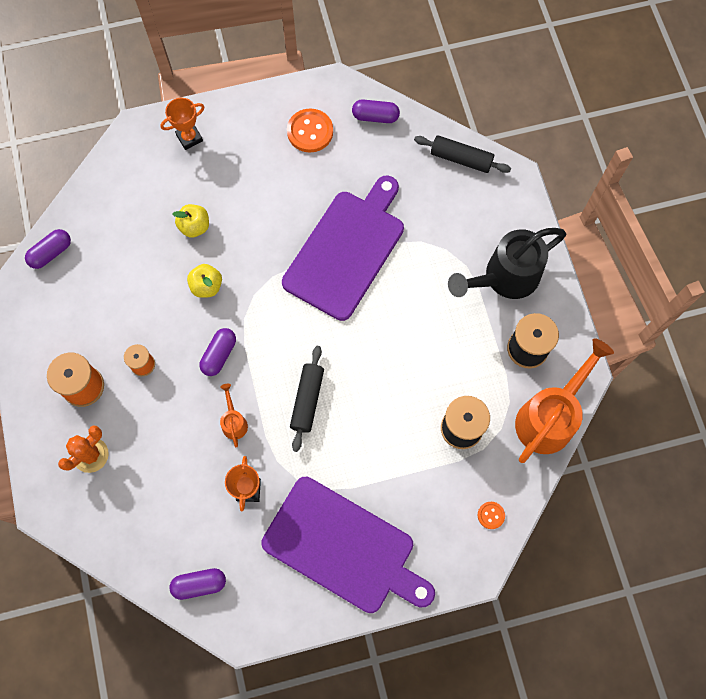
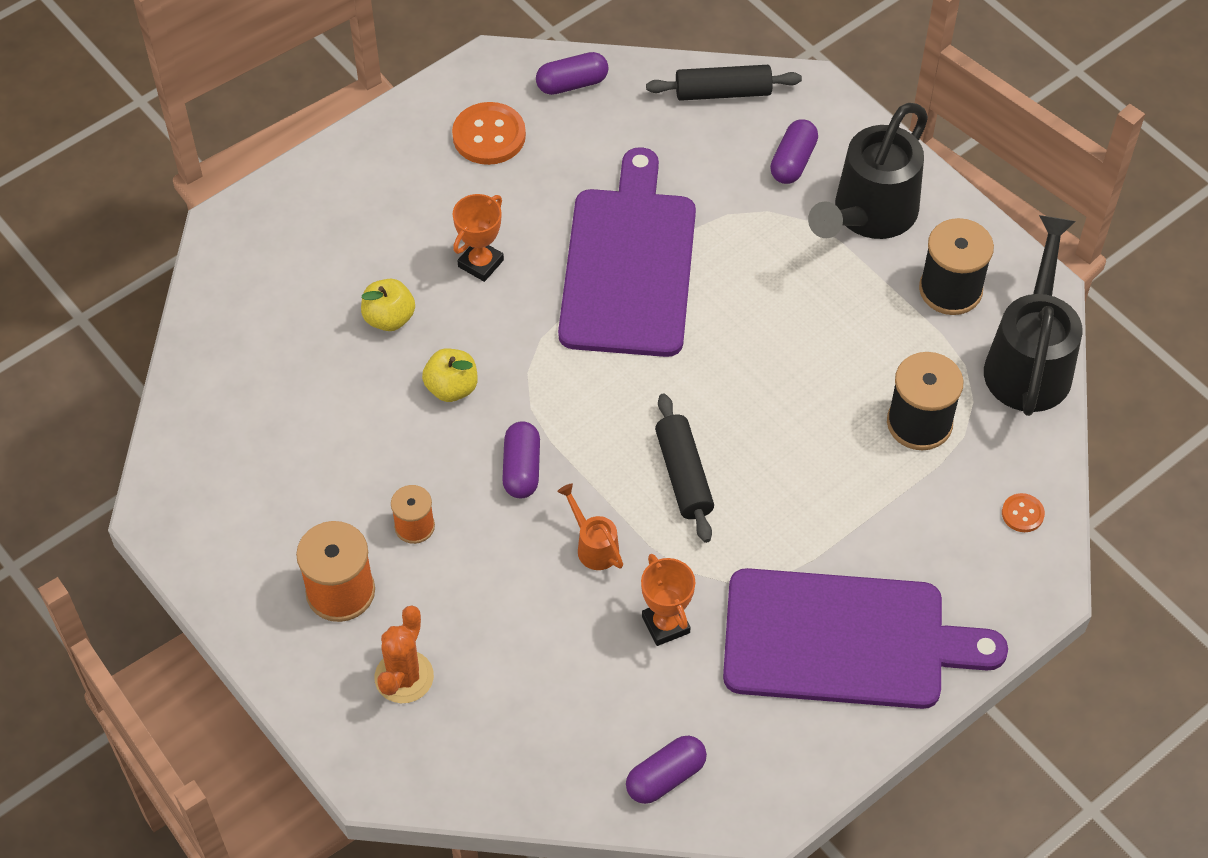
camera: 25 degrees left, 15 degrees down
(51, 253) = (188, 435): purple capsule -> purple capsule (793, 161)
(189, 138) = (315, 207): orange trophy -> orange trophy (481, 263)
(549, 417) = (1029, 361): orange watering can -> black watering can

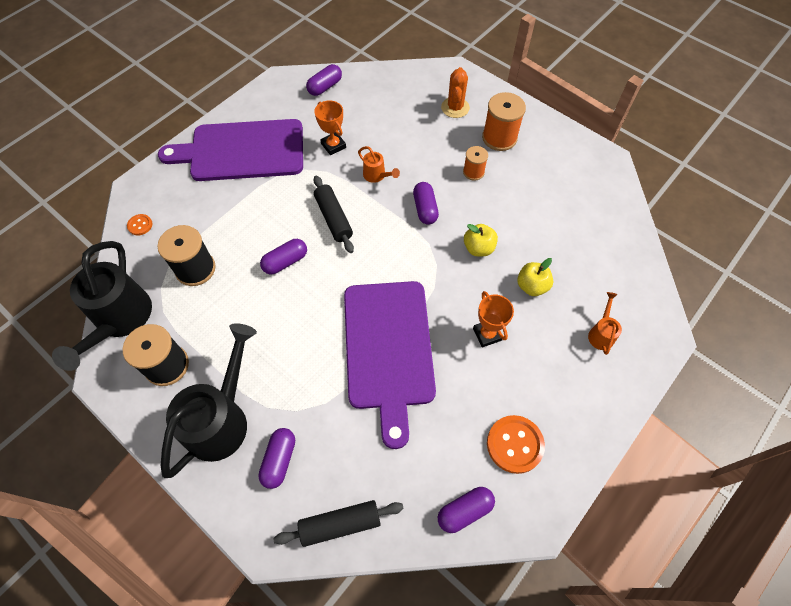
camera: 170 degrees right, 5 degrees up
(316, 240) = (601, 333): none -> orange watering can
(481, 263) = (487, 334): orange trophy -> orange trophy turned 45 degrees counterclockwise
(771, 413) = (285, 262): none -> purple capsule

